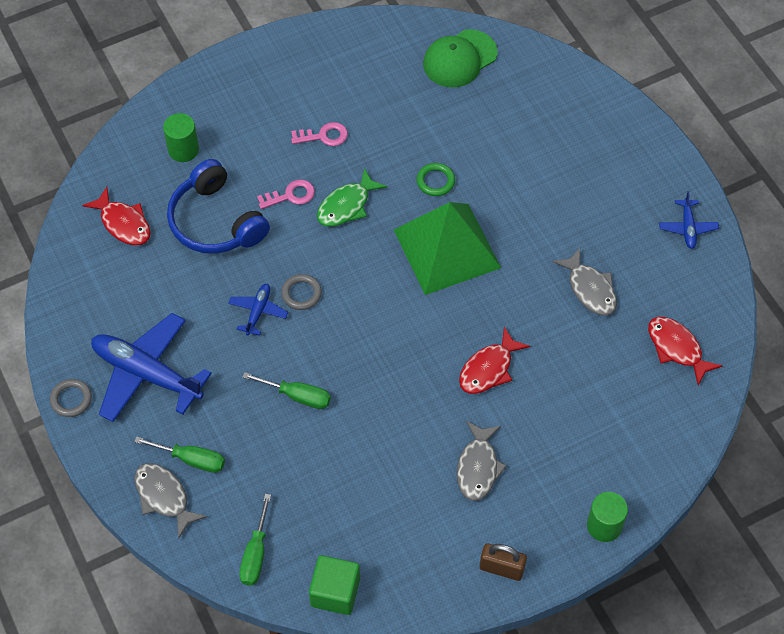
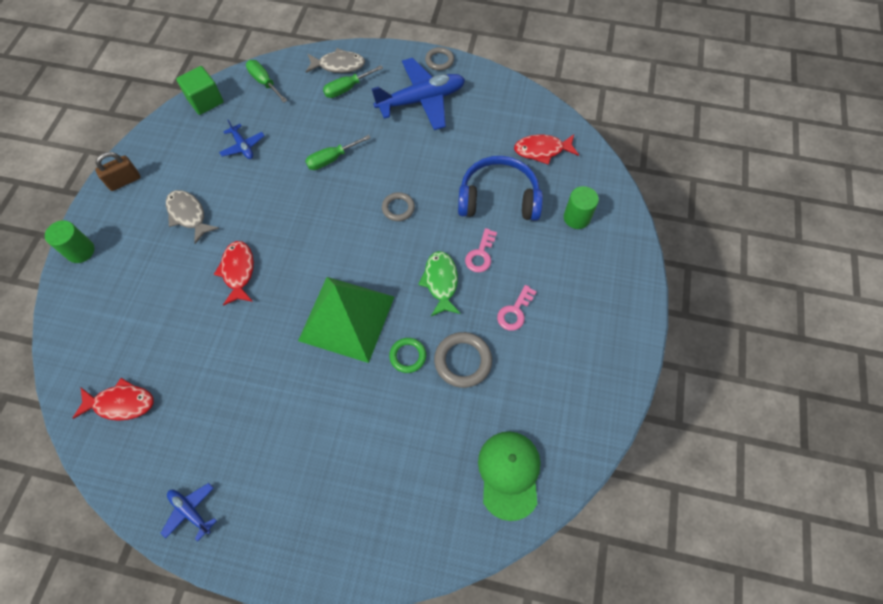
camera: 130 degrees right, 5 degrees up
(258, 312) = (408, 177): blue plane -> blue plane (243, 146)
(402, 142) = (463, 361): none -> grey ring
(590, 289) = (222, 386): grey fish -> none

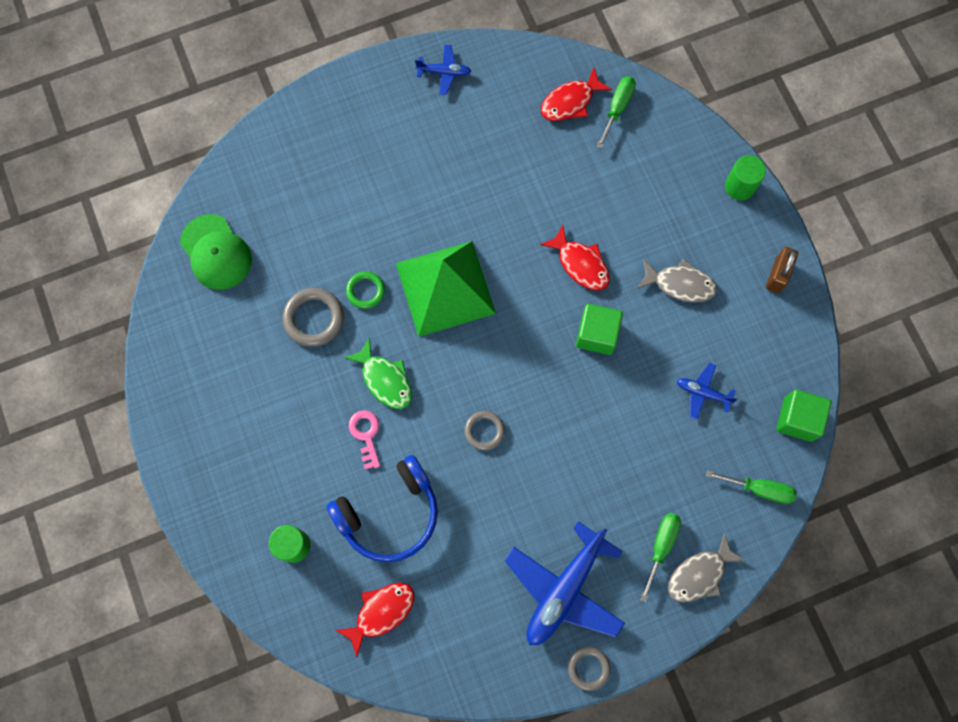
camera: 145 degrees right, 10 degrees up
(272, 219) = (597, 334): none -> green cube
(331, 159) = (598, 441): green screwdriver -> green screwdriver (617, 108)
(515, 312) = (295, 396): pink key -> none

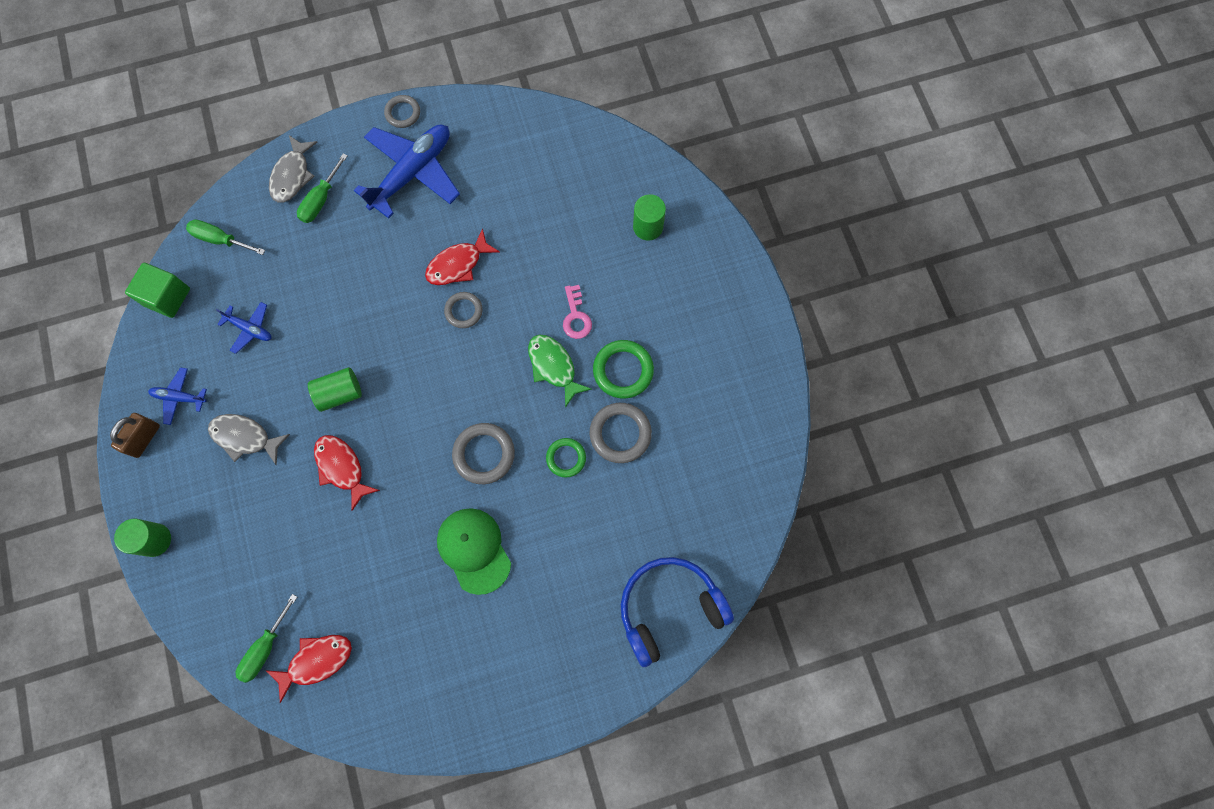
camera: 175 degrees left, 0 degrees up
(216, 252) = (720, 513): green cap -> green cap (474, 550)
(314, 382) = (623, 370): none -> green ring
(381, 612) = (573, 168): red fish -> red fish (458, 264)
(389, 513) = (559, 246): blue headphones -> blue headphones (669, 608)
(444, 72) = (455, 714): blue plane -> blue plane (179, 397)
(445, 288) = (484, 454): green pyramid -> grey ring
(597, 334) = (339, 393): green cube -> green cylinder
(699, 574) = (292, 175): grey fish -> grey fish turned 135 degrees clockwise

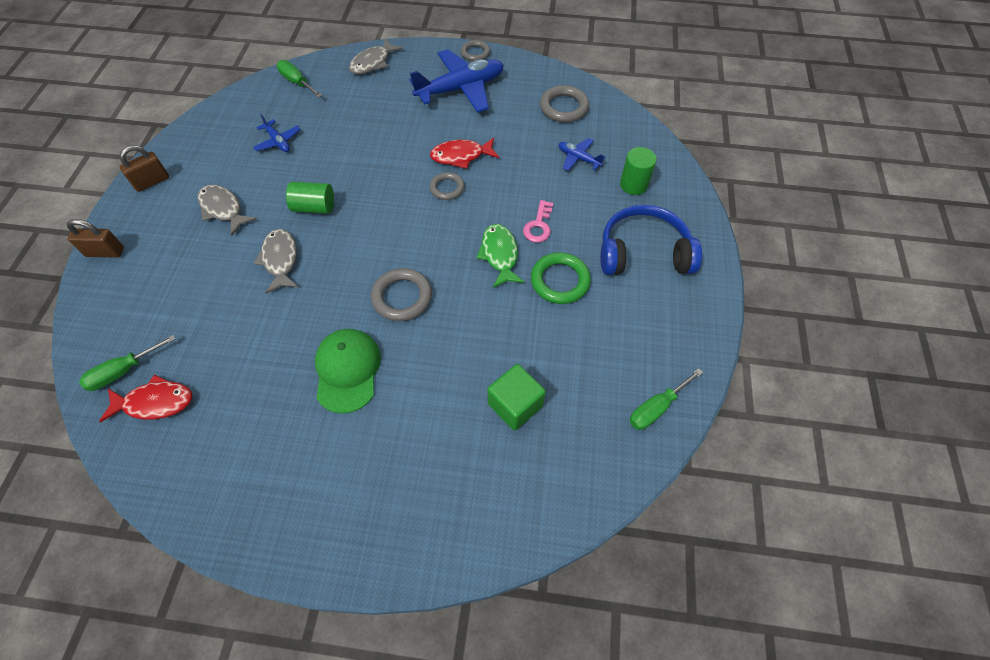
camera: 25 degrees right, 15 degrees down
(155, 540) = (105, 252): green cylinder -> brown padlock
(167, 297) = (236, 102): green cube -> green cube (515, 405)
(179, 397) = (197, 165): blue plane -> blue plane (578, 158)
(321, 200) = (383, 83): green screwdriver -> green screwdriver (656, 408)
(342, 468) = (280, 260): red fish -> grey fish
(566, 458) = (472, 329): green ring -> none
(620, 433) = (532, 330): grey ring -> grey ring (564, 107)
(669, 608) = (503, 509): blue headphones -> blue headphones (643, 253)

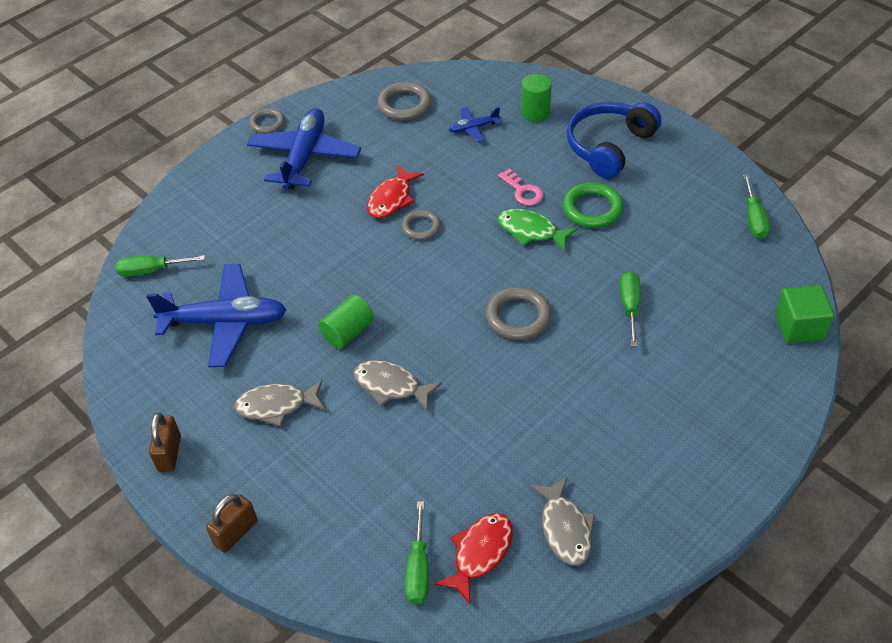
camera: 50 degrees left, 10 degrees down
(278, 141) = (225, 322): blue plane -> blue plane, size x2.10
(347, 370) = (565, 390): green cap -> none
(373, 63) = (192, 200): grey fish -> grey fish (565, 528)
(471, 367) = (630, 306): none -> green screwdriver
(515, 405) = (688, 297): green cube -> green cube (799, 327)

